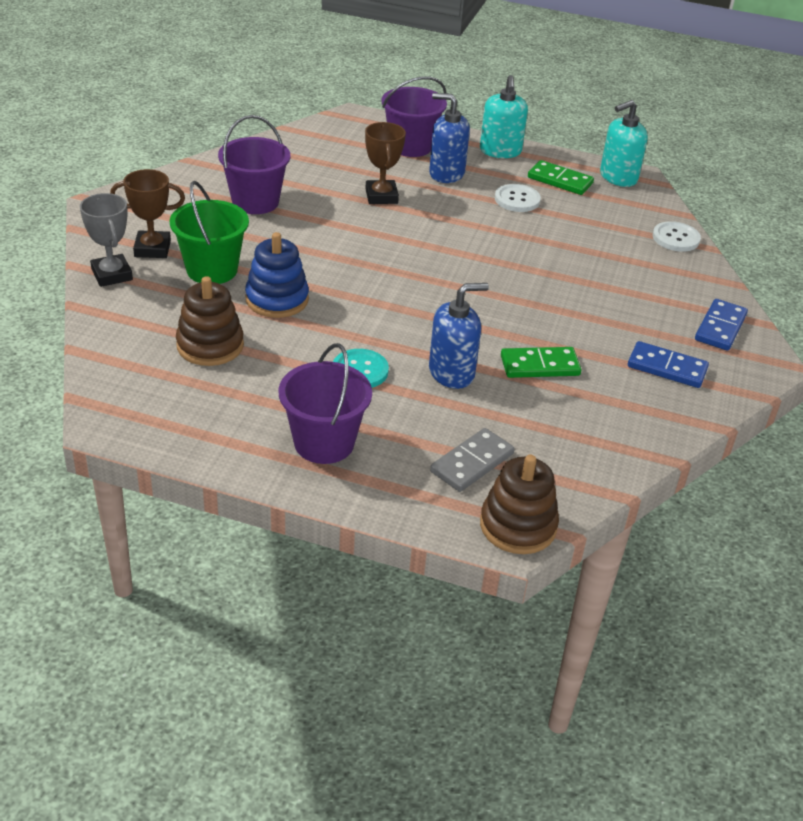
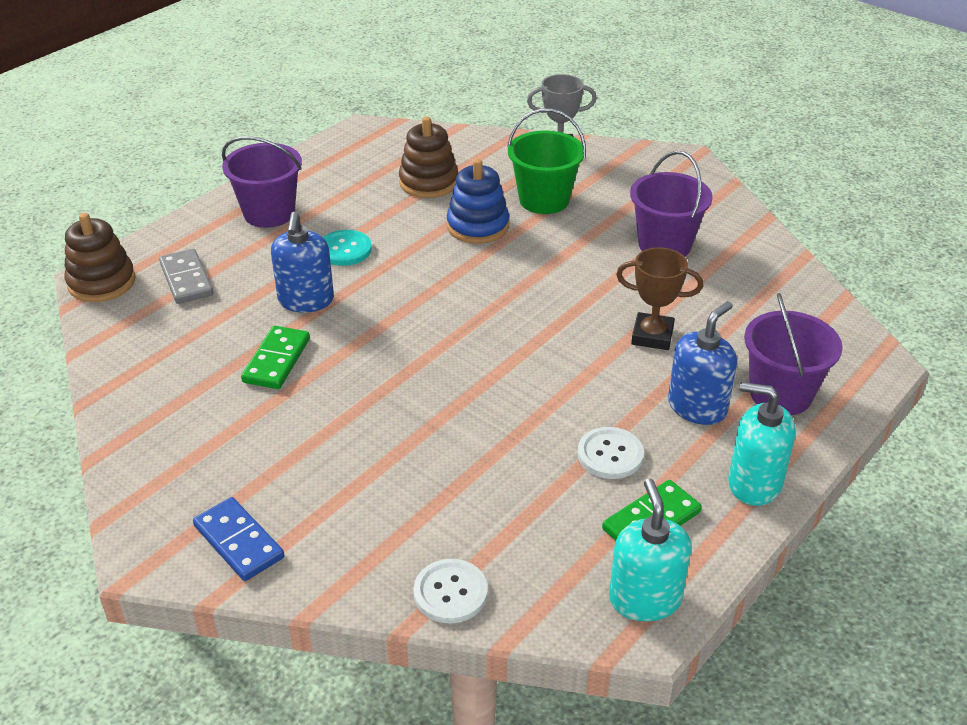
camera: 115 degrees right, 0 degrees up
(152, 249) = (594, 175): brown trophy -> none
(667, 368) = (206, 456): blue domino -> none

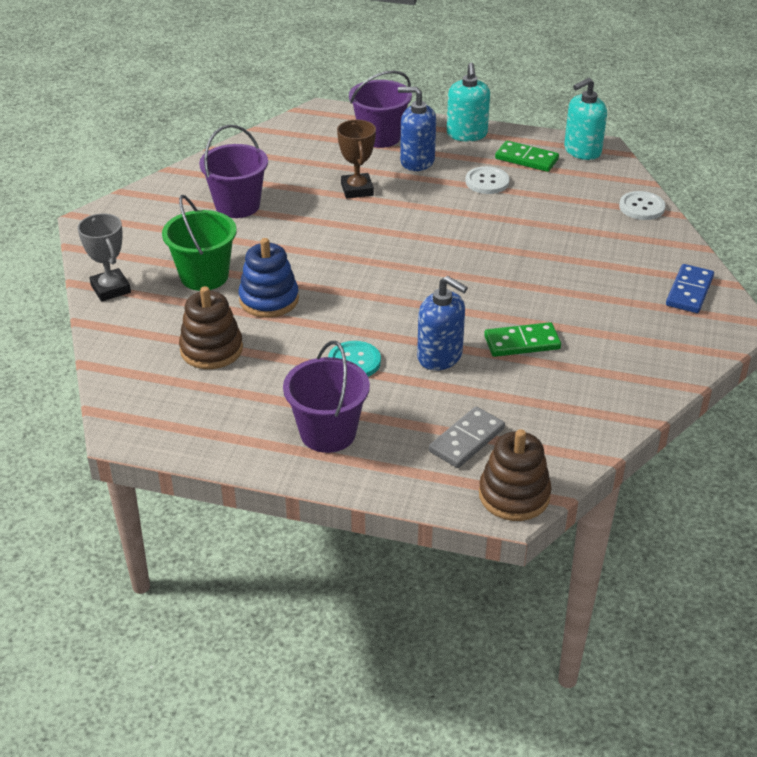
camera: 115 degrees left, 0 degrees up
(306, 300) = (440, 356): blue soap dispenser -> blue soap dispenser turned 60 degrees clockwise

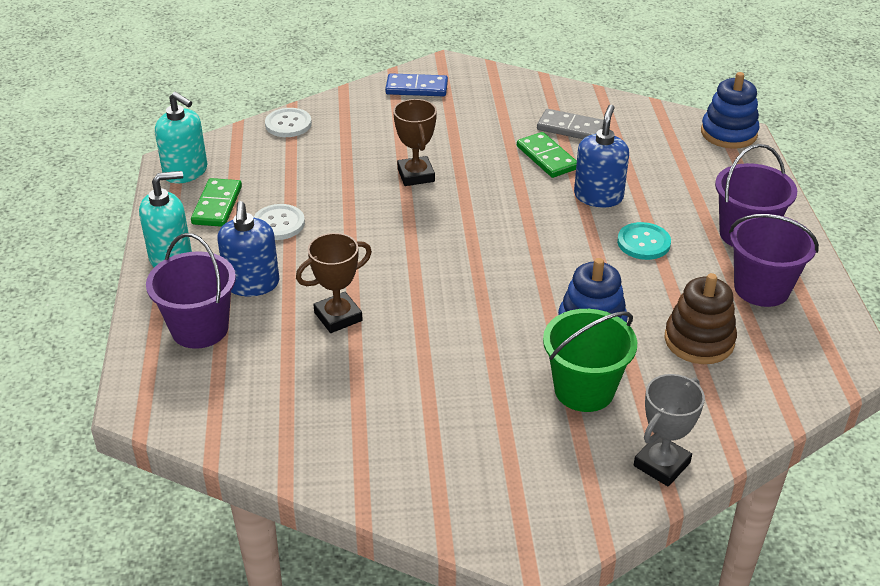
camera: 110 degrees left, 0 degrees up
(237, 205) = (423, 411): purple bucket -> purple bucket (761, 288)
(467, 440) = (690, 163): grey domino -> grey domino (571, 128)
(514, 495) = (728, 133): brown stacking toy -> blue stacking toy
(526, 259) = (416, 175): none -> brown trophy

